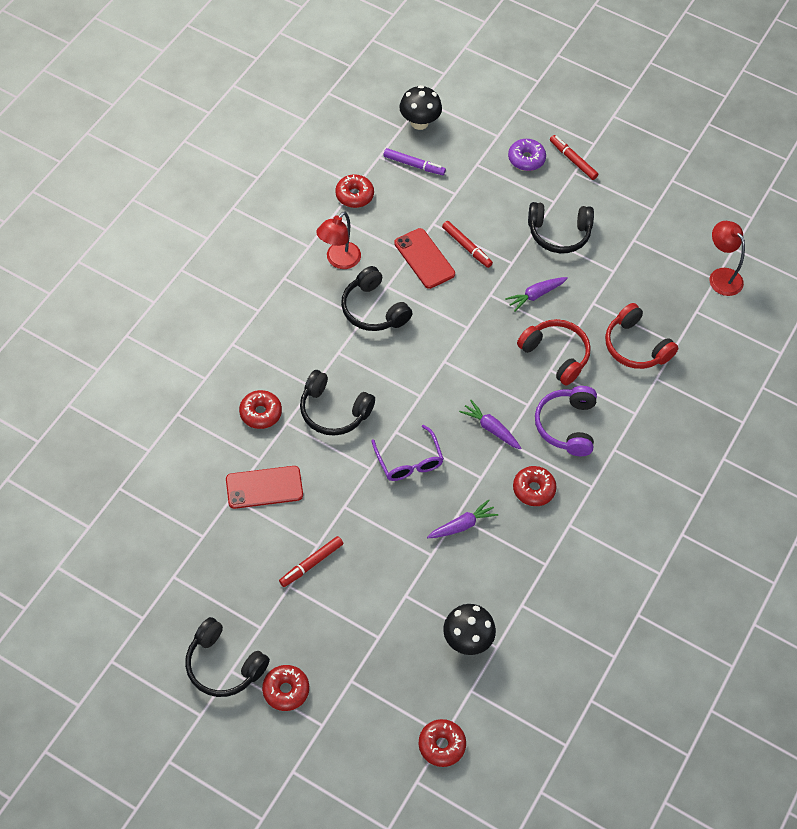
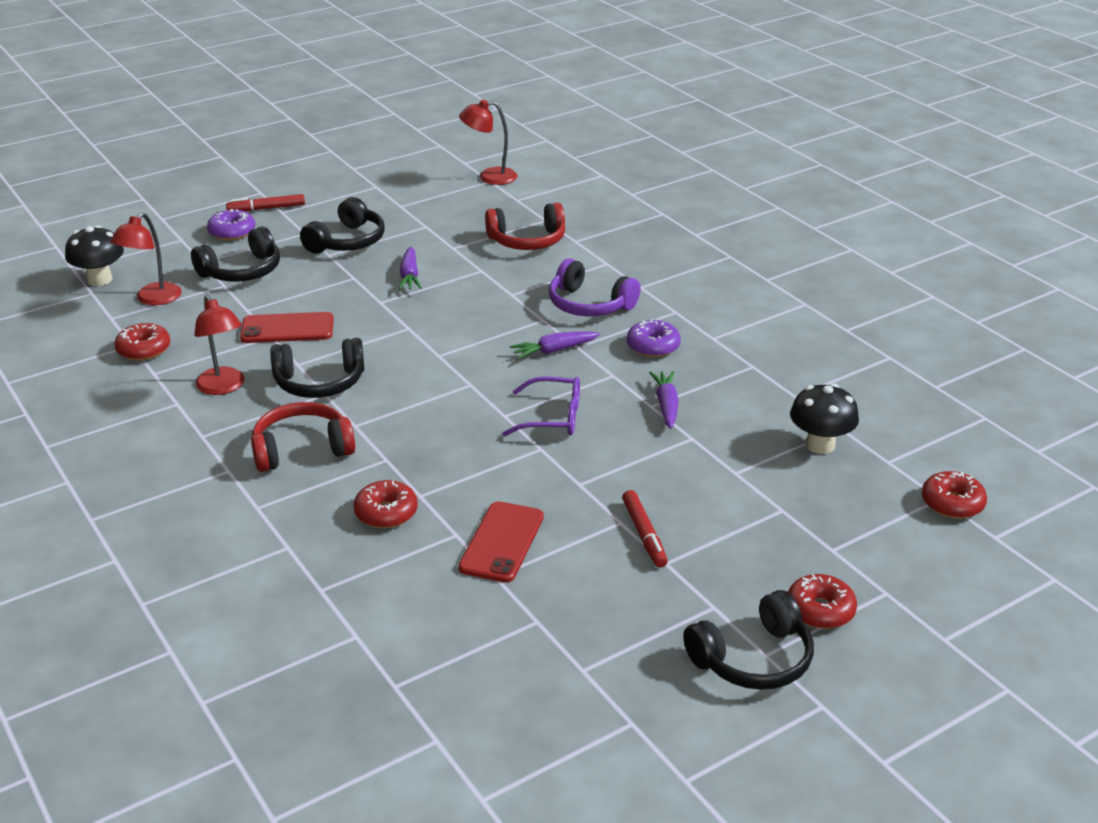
camera: 60 degrees left, 25 degrees down
(333, 411) = (435, 453): black headphones -> black headphones (242, 271)
(414, 165) = (153, 299): purple marker -> red lamp
(466, 247) = (302, 298): red marker -> none
(533, 489) = (653, 346): red donut -> purple donut
(555, 355) = (496, 286): red headphones -> red headphones (302, 449)

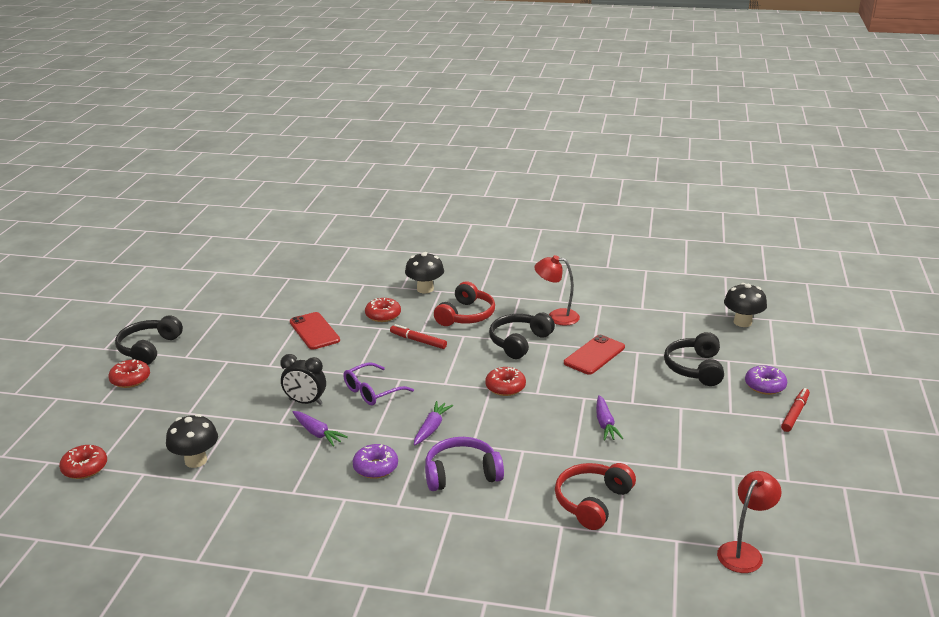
camera: 135 degrees right, 5 degrees down
(144, 350) = (630, 309): red donut -> red donut (505, 387)
(153, 299) = (692, 329): red lamp -> none
(267, 523) = (425, 289): none -> black mushroom
(347, 241) = (693, 423): black headphones -> none
(409, 276) = (605, 424): purple carrot -> purple carrot turned 135 degrees counterclockwise
(637, 446) = (305, 402): none -> black clock
(644, 534) = (251, 366): red marker -> red marker (418, 341)

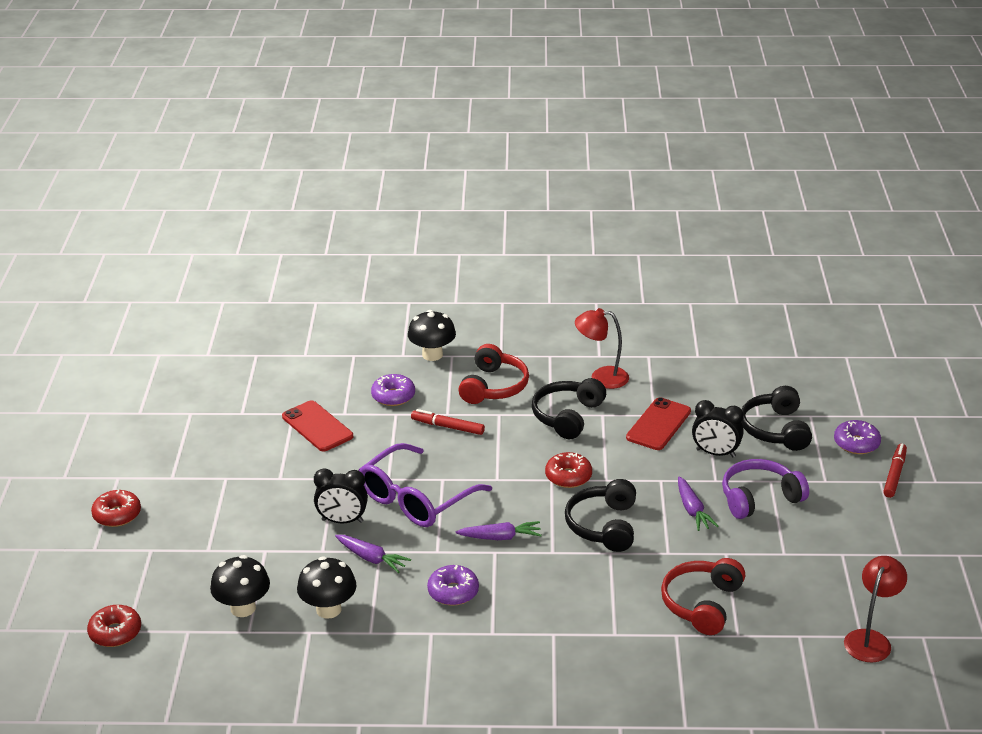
camera: 10 degrees left, 5 degrees up
(149, 348) = (121, 471): black headphones -> black headphones (603, 526)
(372, 391) = (416, 499): purple glasses -> purple glasses, size x1.57
(383, 315) = (393, 396): red donut -> purple donut
(431, 428) = (500, 537): purple carrot -> purple carrot turned 75 degrees clockwise
(461, 474) = (551, 588): purple headphones -> purple headphones (759, 498)
(637, 381) = (715, 453): none -> black clock
(742, 322) = (816, 364): black mushroom -> black mushroom (328, 609)

